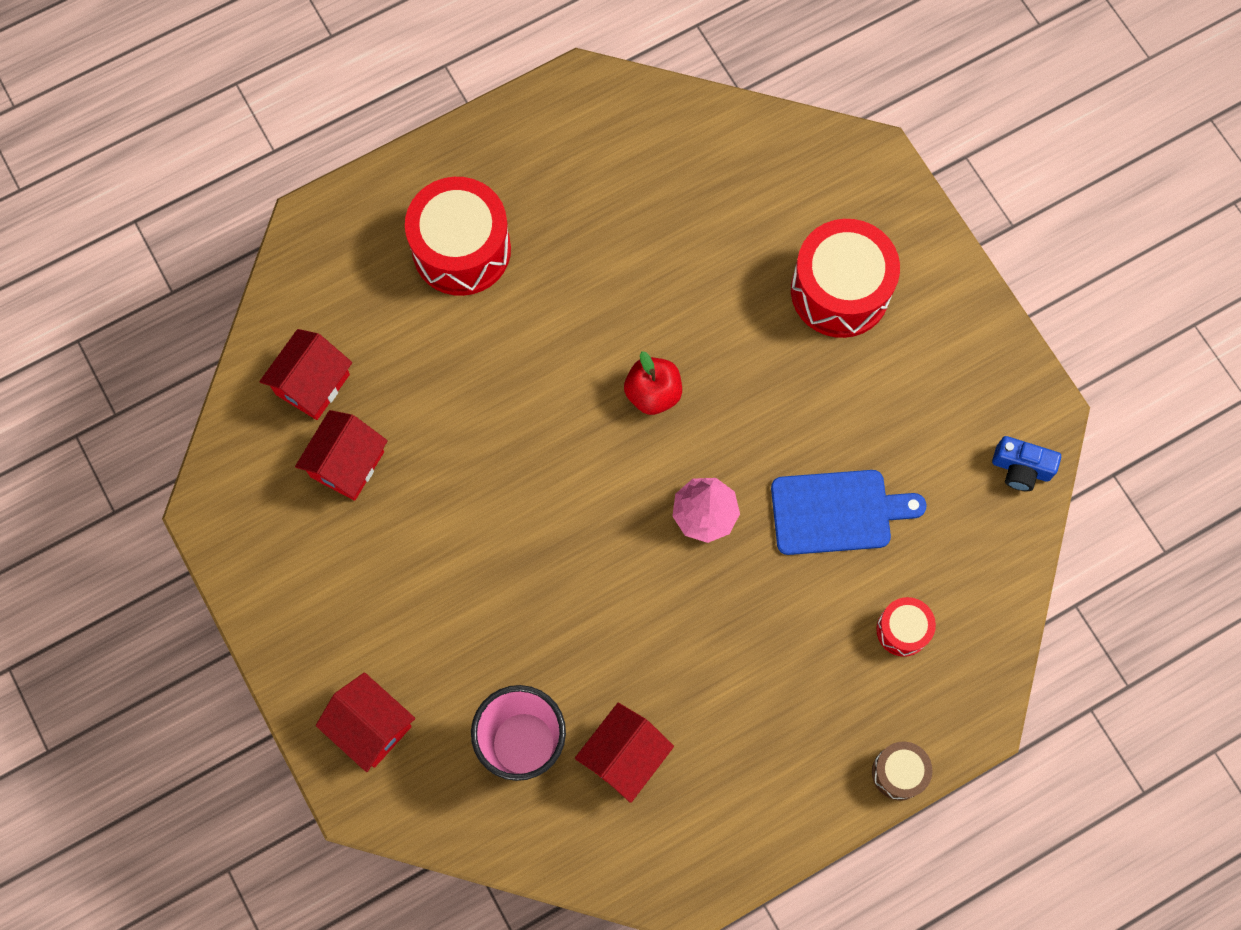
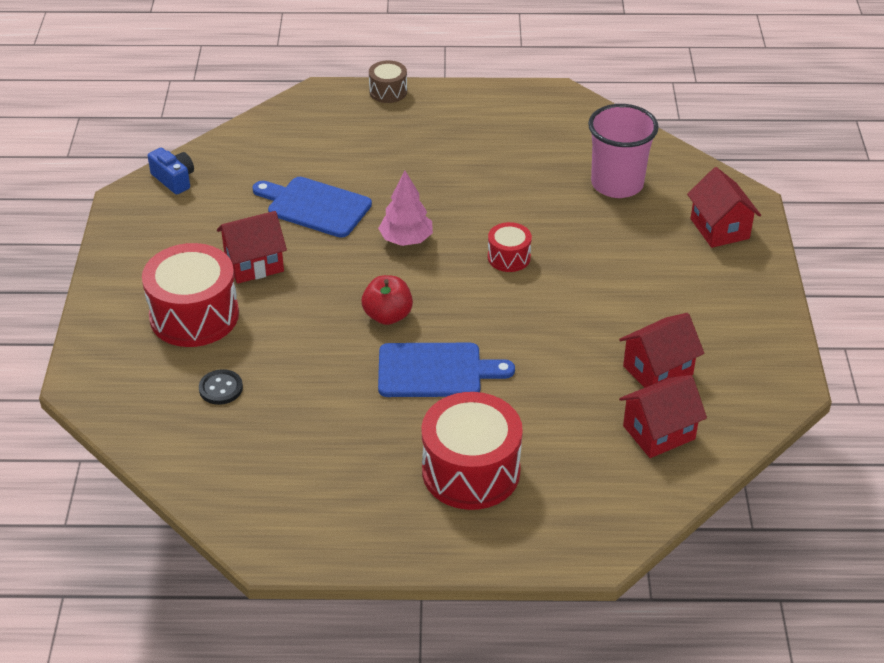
camera: 150 degrees left, 30 degrees down
(562, 347) = (435, 371): none -> blue cutting board
(624, 756) = (553, 156): red house -> red house (254, 264)
(746, 220) = (221, 388): none -> black button
(902, 630) = (327, 142): red drum -> red drum (509, 257)

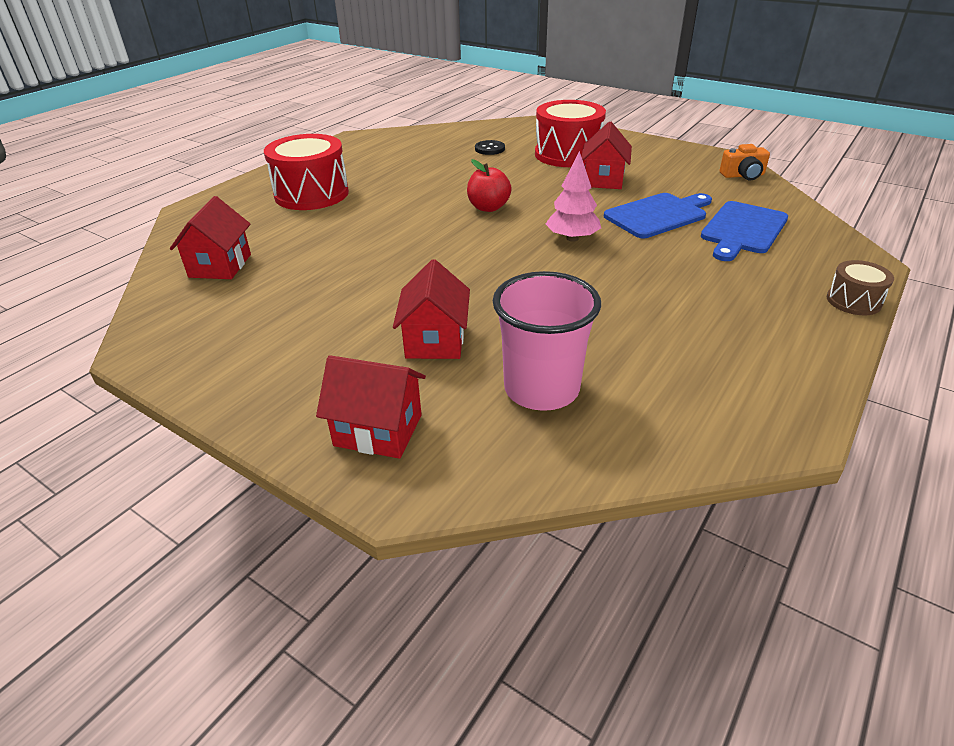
camera: 125 degrees right, 5 degrees down
(174, 179) = (743, 175): blue camera -> orange camera
(435, 371) = (410, 208): blue cutting board -> blue cutting board (742, 230)
(509, 257) = (494, 275): red drum -> none
(658, 370) = (269, 291): red house -> red house (435, 340)

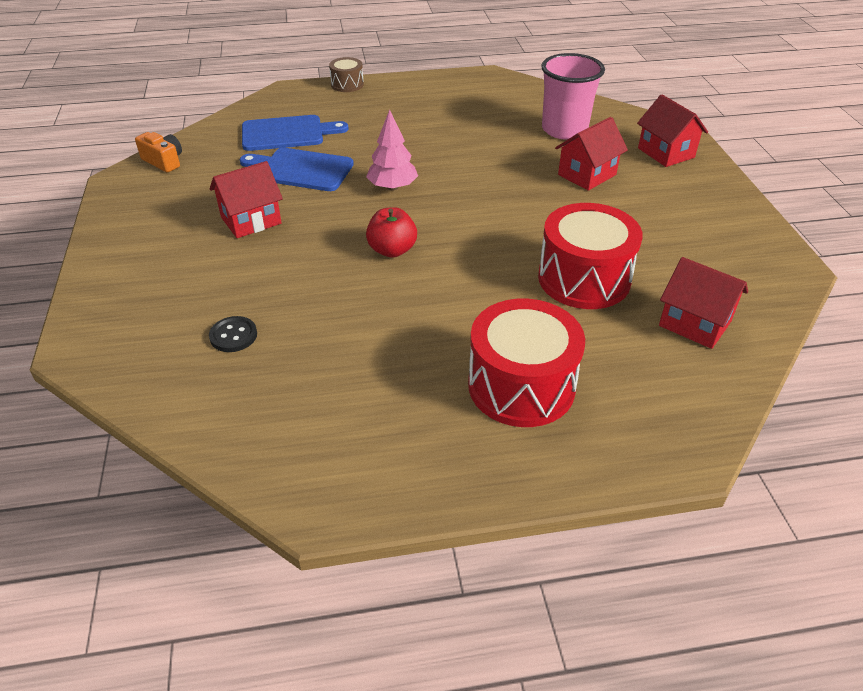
camera: 135 degrees left, 5 degrees up
(220, 266) = (695, 323): red house -> red house turned 75 degrees clockwise
(567, 154) = (196, 271): red drum -> red drum (584, 279)

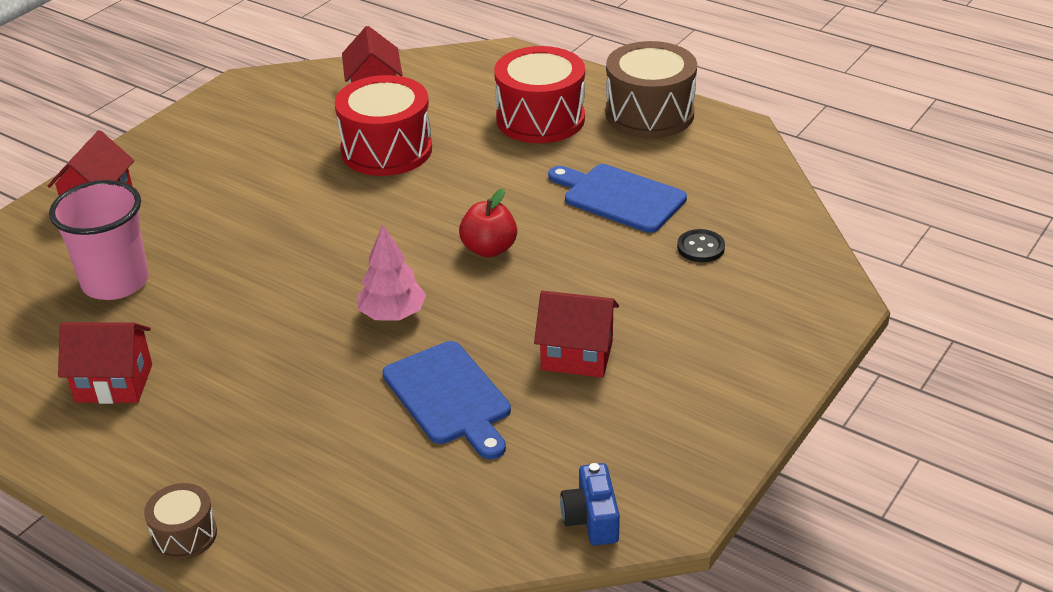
camera: 135 degrees left, 5 degrees down
(164, 161) = (591, 519): orange camera -> blue camera
(287, 133) = (391, 474): blue cutting board -> blue cutting board (619, 197)
(431, 463) = (649, 114): none -> brown drum
(587, 175) = (207, 223): red house -> red house (114, 383)

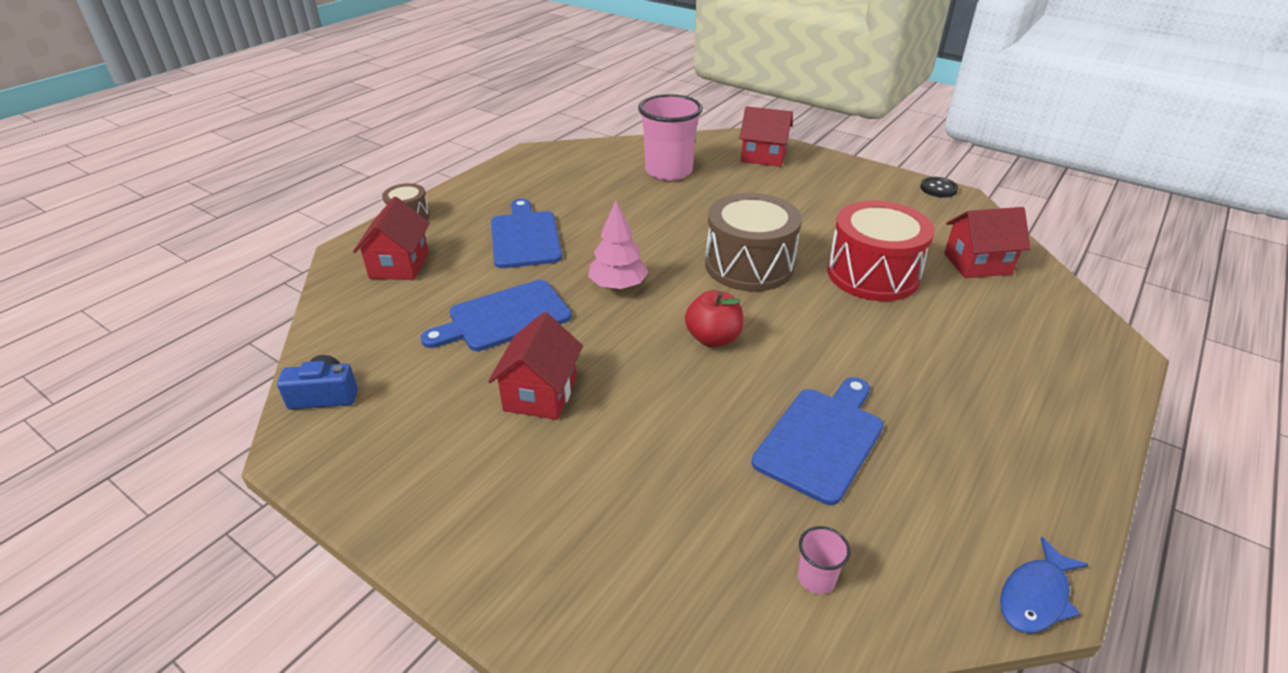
camera: 90 degrees right, 0 degrees up
(114, 383) = (560, 181): red house -> red house (399, 265)
(270, 401) = (525, 237): none -> blue cutting board
(540, 119) = (975, 378): red drum -> none
(649, 114) = (1034, 481): brown drum -> brown drum (749, 265)
(700, 247) = (722, 510): black button -> black button (938, 189)
(744, 130) = (1036, 596): none -> blue fish
(751, 209) = (816, 578): none -> pink cup

